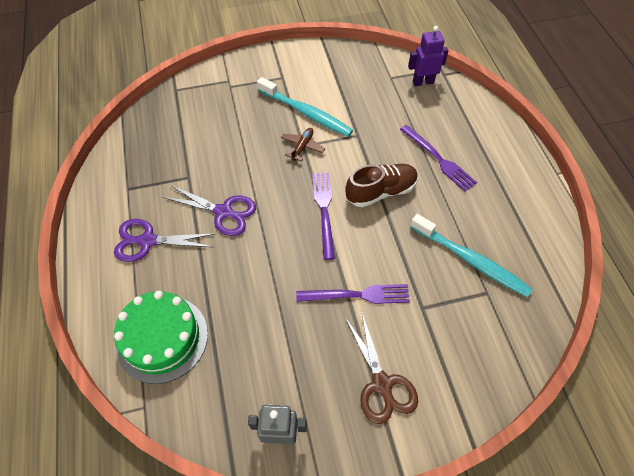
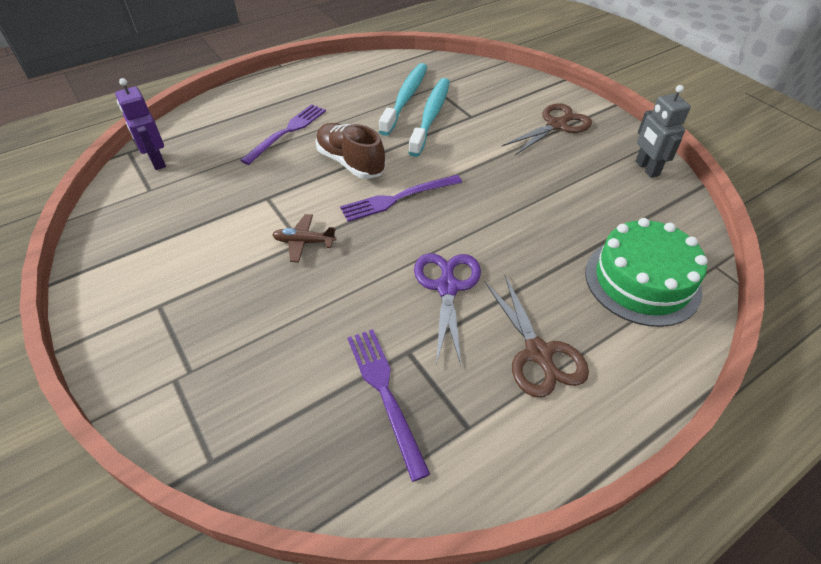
camera: 110 degrees left, 10 degrees down
(147, 241) = (538, 354): purple scissors -> brown scissors
(306, 113) = (237, 255): turquoise toothbrush -> turquoise toothbrush (431, 116)
(358, 295) = (485, 153): purple fork -> purple fork (385, 393)

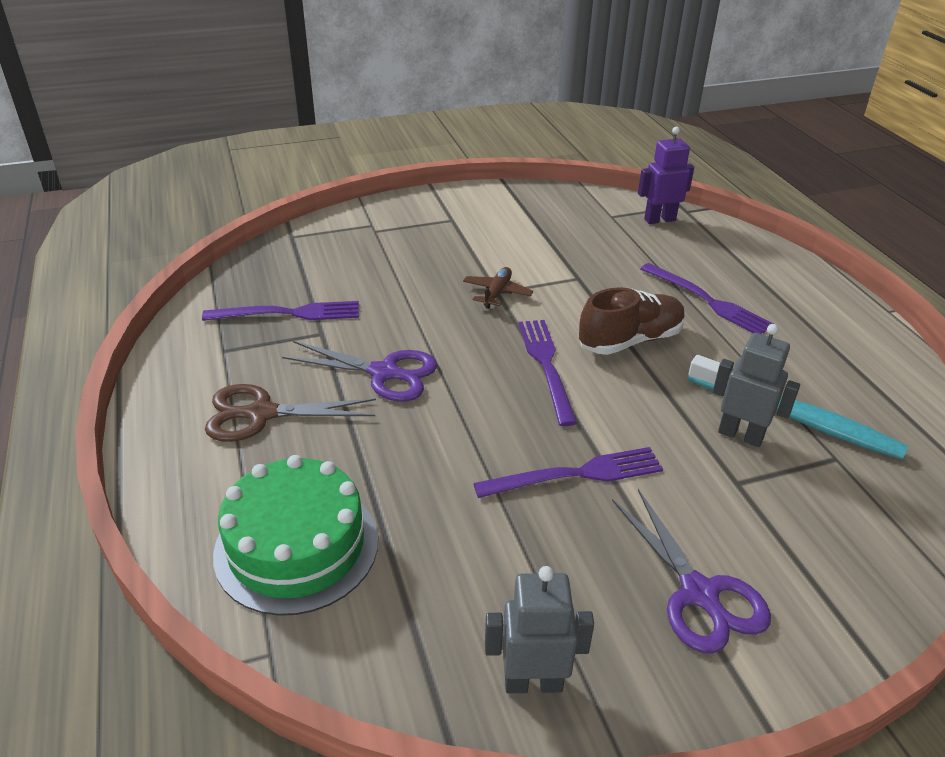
camera: 105 degrees right, 10 degrees down
(431, 116) = (740, 435): turquoise toothbrush -> grey robot
(500, 171) = (576, 474): none -> purple fork
(556, 125) = (699, 594): brown scissors -> purple scissors

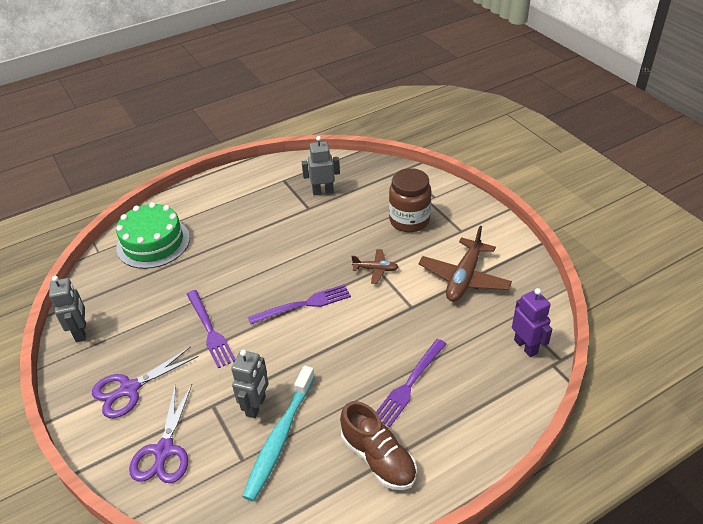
camera: 80 degrees right, 5 degrees up
(261, 414) = (237, 207): brown scissors -> none
(289, 313) = (323, 191): purple fork -> grey robot
(385, 373) = (279, 240): purple scissors -> purple scissors (164, 451)
(410, 251) = (409, 220): none -> brown jar
(540, 234) = (464, 278): none -> brown plane
(630, 340) = (343, 342): brown shoe -> brown shoe (378, 458)

